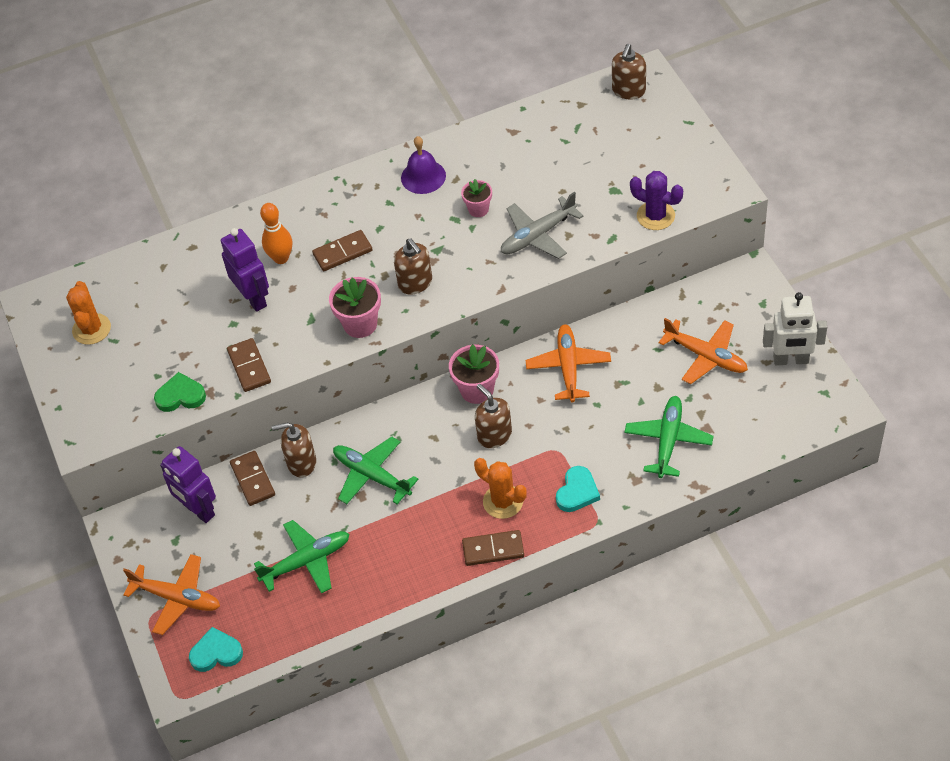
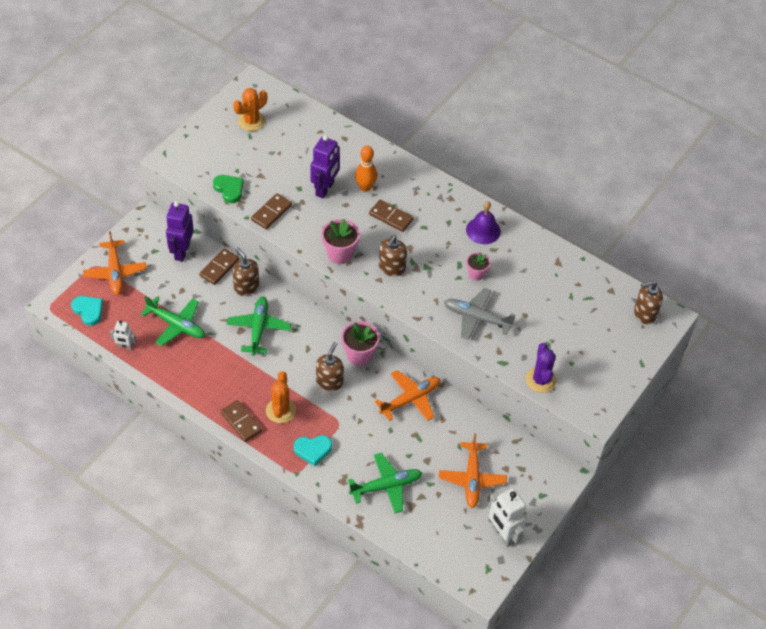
camera: 50 degrees right, 0 degrees up
(300, 632) = (125, 346): none -> white robot

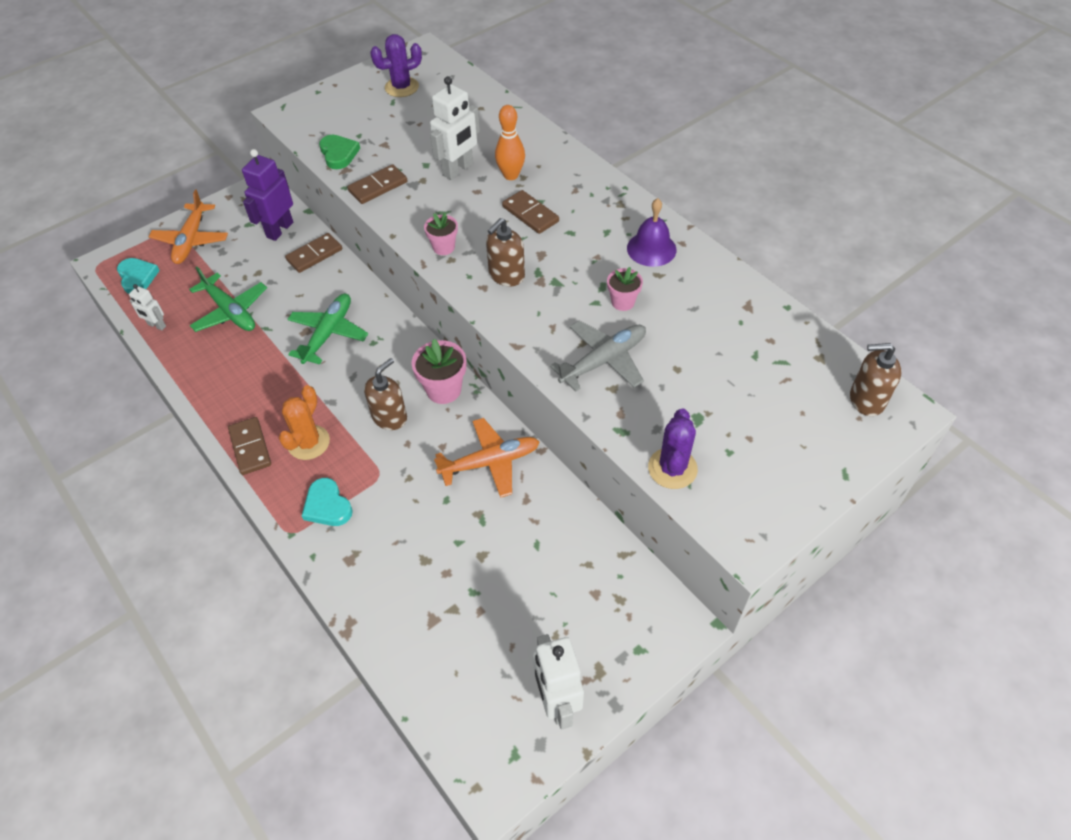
camera: 20 degrees right, 0 degrees up
(246, 287) = (336, 281): brown soap dispenser -> none
(251, 121) = (401, 87): orange cactus -> purple cactus
(313, 450) = (327, 506): turquoise heart -> turquoise heart turned 45 degrees clockwise
(325, 189) = (458, 170): purple robot -> white robot
(340, 254) = (443, 247): pink flower pot -> pink flower pot, size x0.63
(386, 486) = (407, 581): green plane -> none
(472, 478) = (539, 598): orange plane -> none
(477, 318) = (603, 361): grey plane -> grey plane turned 105 degrees clockwise

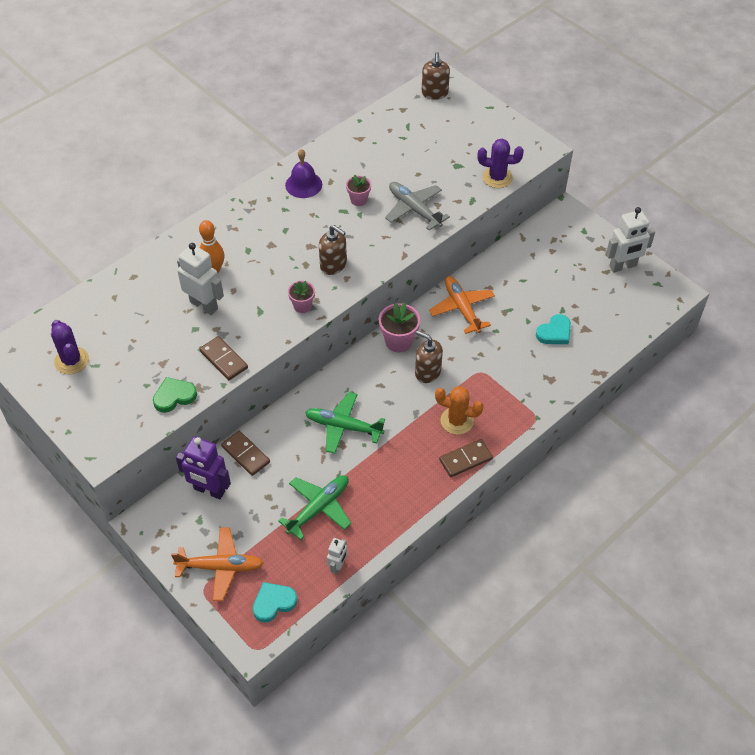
camera: 95 degrees left, 0 degrees up
(327, 506) = (511, 399): turquoise heart -> turquoise heart (554, 332)
(530, 214) = (263, 254): brown domino -> none

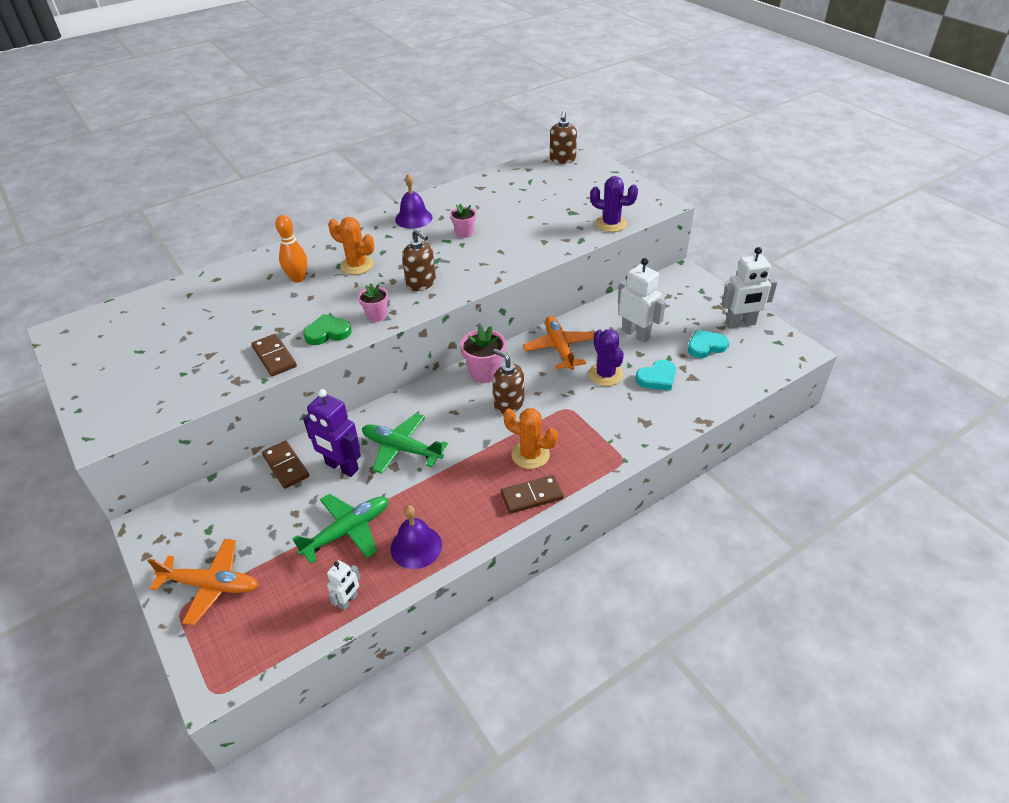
camera: 10 degrees right, 10 degrees down
(71, 360) = (118, 345): purple cactus -> purple cactus (605, 374)
(174, 396) = (206, 386): green heart -> green heart (327, 332)
(204, 305) = (275, 307): white robot -> white robot (636, 334)
(209, 490) = (232, 499): purple robot -> purple robot (341, 467)
(265, 248) = (357, 265): none -> orange cactus
(273, 603) = (257, 636): turquoise heart -> turquoise heart (705, 346)
(380, 515) = (416, 546): none -> purple bell
(414, 209) = (519, 244): grey plane -> none

